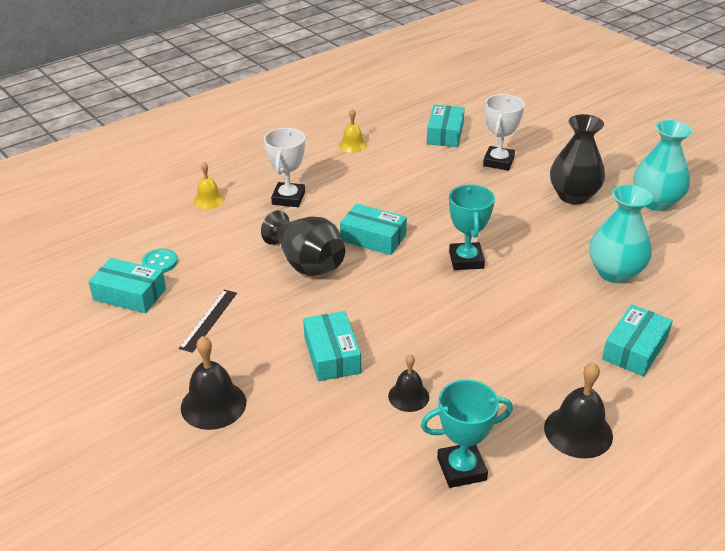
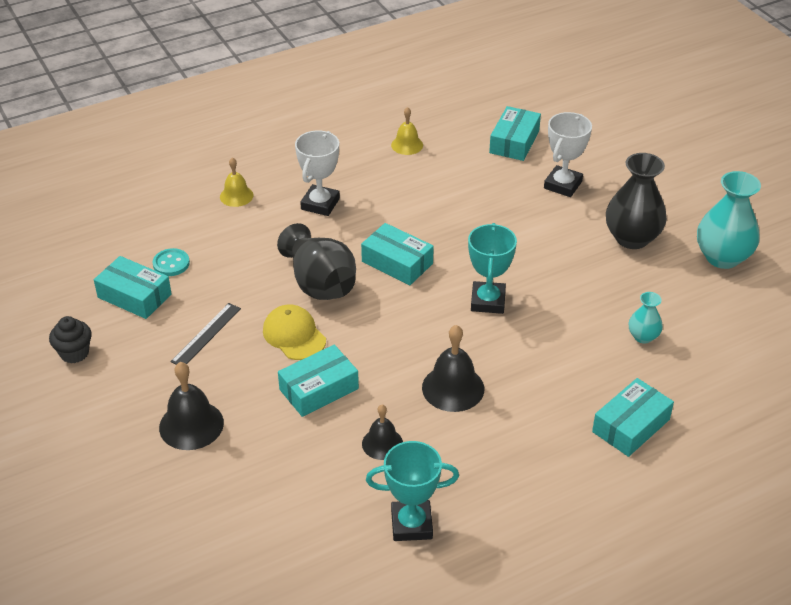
camera: 10 degrees right, 5 degrees up
(79, 353) = (74, 353): none -> black cupcake
(294, 310) = (294, 335): none -> yellow cap
(332, 355) = (319, 389): turquoise box -> turquoise box turned 60 degrees clockwise
(578, 431) = (539, 504): black bell -> black bell (453, 388)
(615, 273) = (643, 336): turquoise vase -> turquoise vase, size x0.52

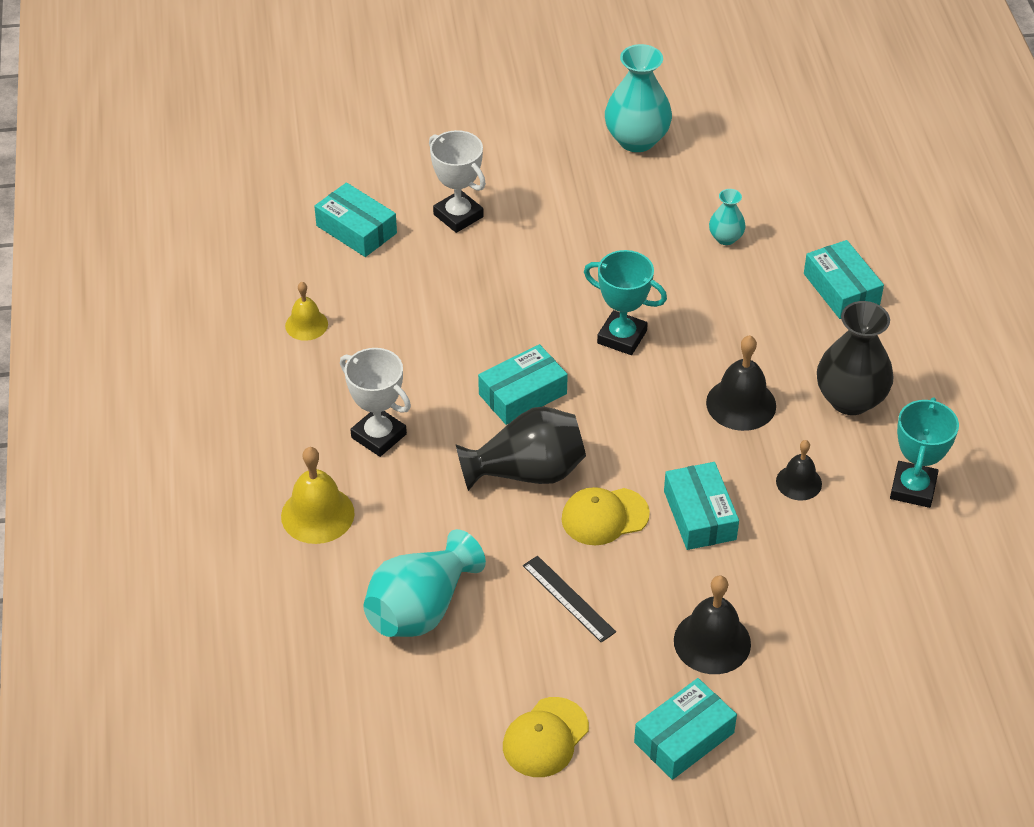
camera: 70 degrees left, 5 degrees up
(74, 353) = (545, 738): black cupcake -> yellow cap
(134, 296) = (465, 658): turquoise box -> turquoise box (684, 737)
(171, 264) = (421, 608): turquoise button -> turquoise vase
(236, 196) = (317, 514): yellow bell -> yellow bell, size x1.58
(632, 238) = (575, 193): black vase -> black vase (850, 399)

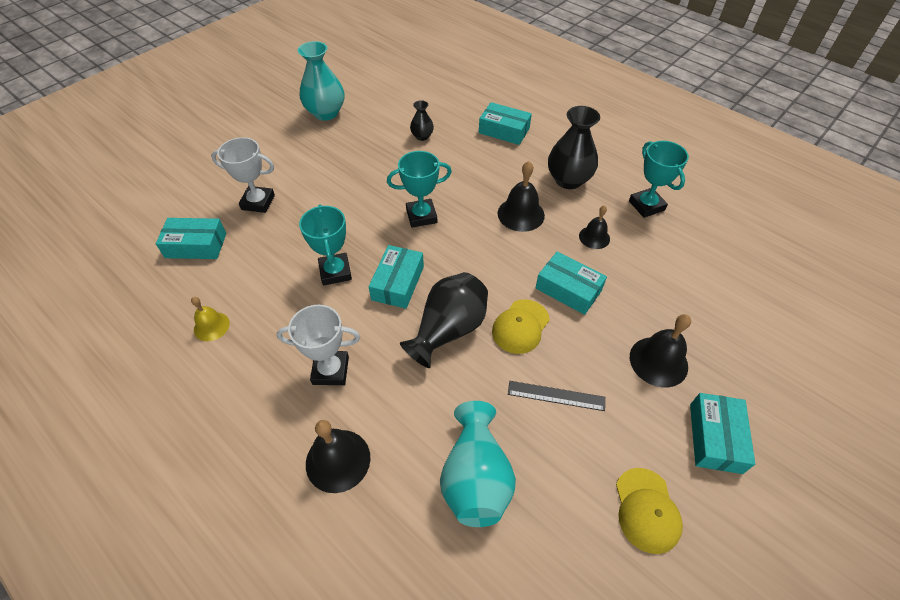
camera: 40 degrees left, 5 degrees up
(317, 514) = (338, 460): yellow bell -> black bell
(470, 343) = (335, 272): none -> turquoise trophy
(725, 238) = (422, 136): turquoise vase -> black vase

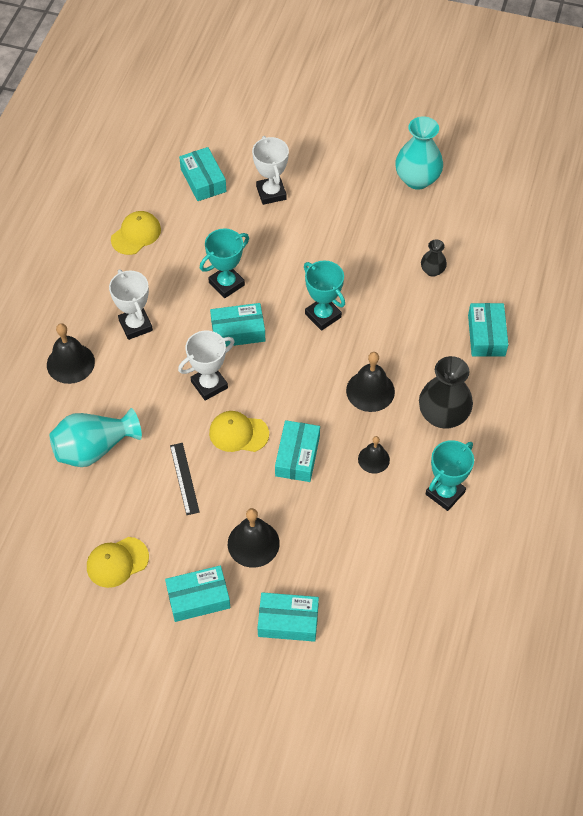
camera: 65 degrees right, 5 degrees up
(211, 326) = (136, 234): yellow bell -> yellow cap
(448, 330) = (209, 385): black vase -> white trophy
(758, 365) = (288, 621): none -> turquoise box

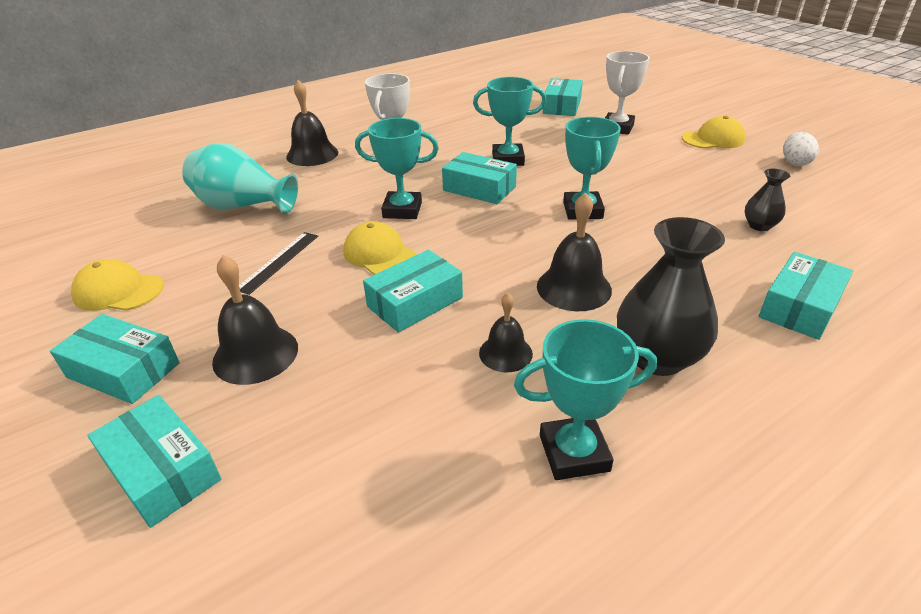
camera: 40 degrees right, 20 degrees down
(136, 234) = (467, 114): yellow cap -> yellow cap (713, 139)
(209, 385) = (402, 210): white trophy -> turquoise trophy
(417, 179) = (795, 162): turquoise vase -> white egg

